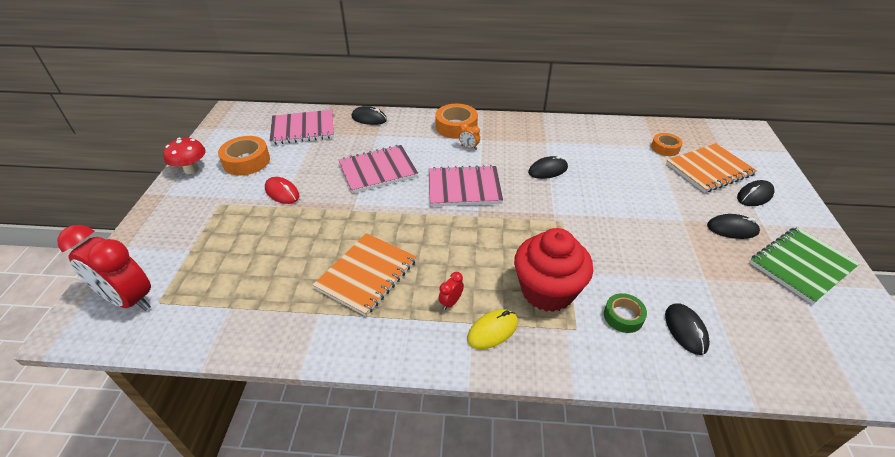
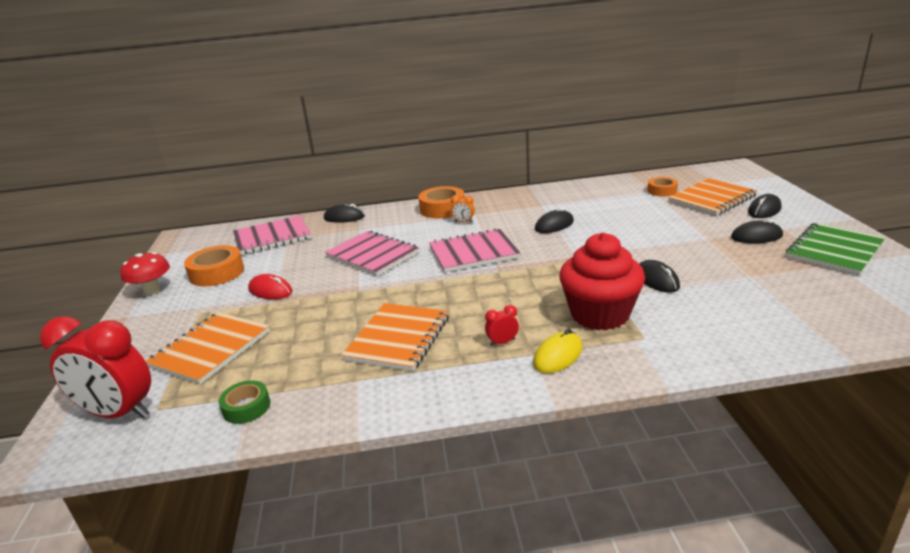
camera: 10 degrees left, 15 degrees down
(216, 248) = (211, 349): none -> orange notebook
(378, 170) = (372, 255): pink notebook -> pink notebook turned 75 degrees clockwise
(451, 302) = (502, 342): red clock -> red clock turned 45 degrees clockwise
(623, 316) = (686, 319): green tape -> green tape (246, 407)
(685, 330) = (752, 317): black mouse -> black mouse (657, 280)

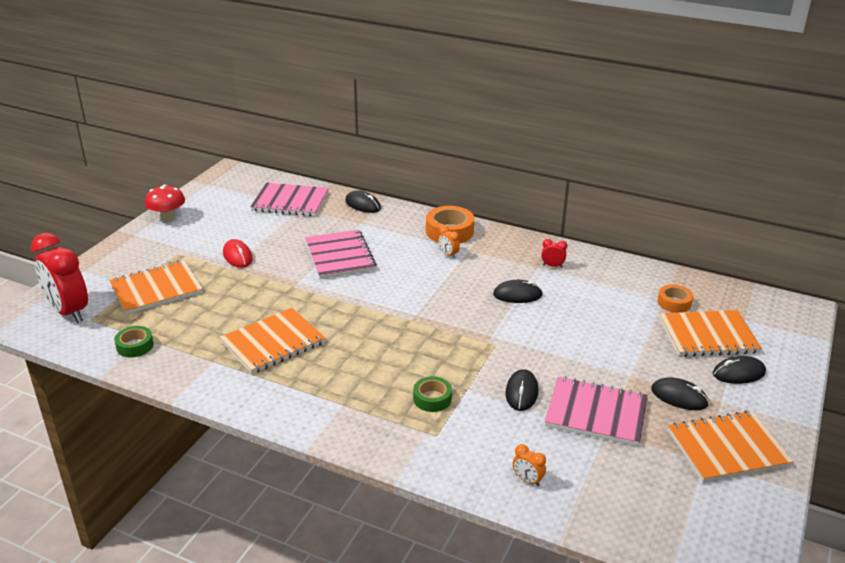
camera: 30 degrees right, 5 degrees up
(217, 273) = (220, 221): orange tape -> none
(473, 253) = (416, 291): pink notebook -> pink notebook (596, 413)
(502, 342) = (334, 384): red clock -> red clock (552, 266)
(558, 356) = (356, 415): yellow mouse -> none
(600, 314) = (432, 398): red cupcake -> green tape
(759, 332) = (527, 480): none -> orange clock
(834, 250) = (727, 448): green notebook -> orange notebook

